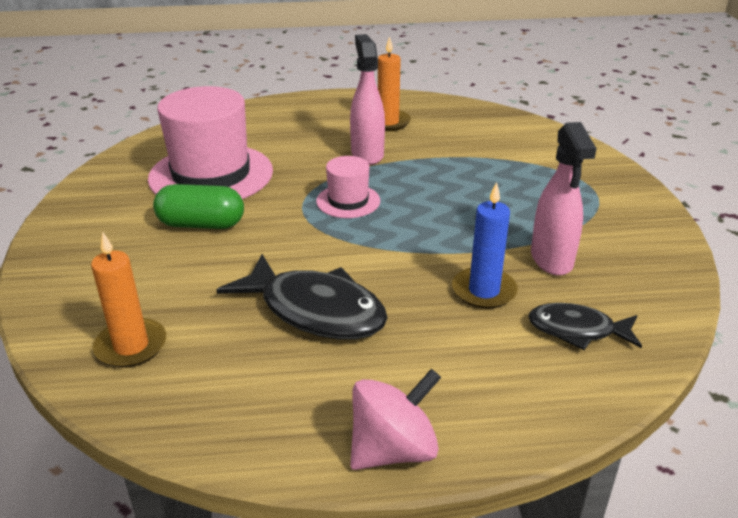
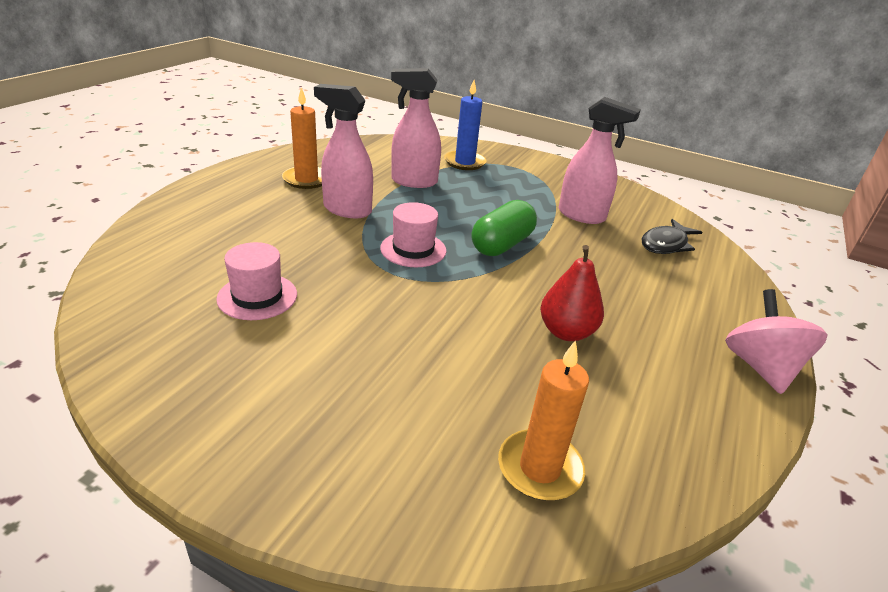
camera: 60 degrees left, 0 degrees up
(201, 224) = (353, 339): green capsule -> green capsule (502, 245)
(211, 175) = (257, 296): pink hat -> pink hat, size x0.49
(315, 310) = (566, 332): black fish -> red pear
(463, 159) = (413, 181): none -> pink spray bottle
(484, 291) = (598, 253): blue candle -> blue candle (465, 162)

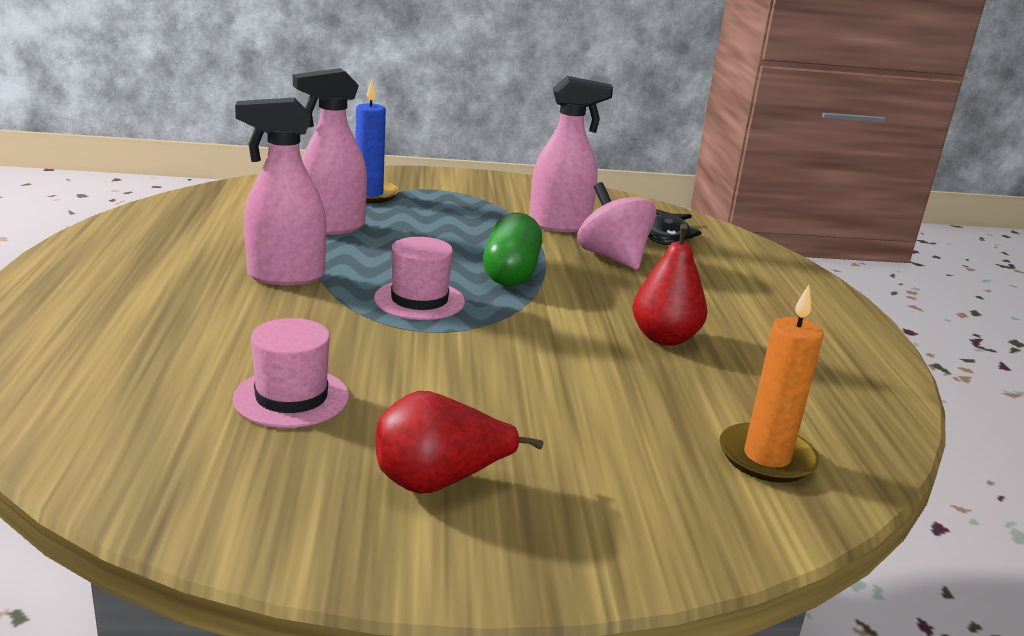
camera: 30 degrees left, 10 degrees down
(276, 391) = (439, 482): none -> red pear
(306, 179) = (184, 253): orange candle -> none
(760, 367) = (847, 320): pink spinning top -> pink spinning top (612, 258)

